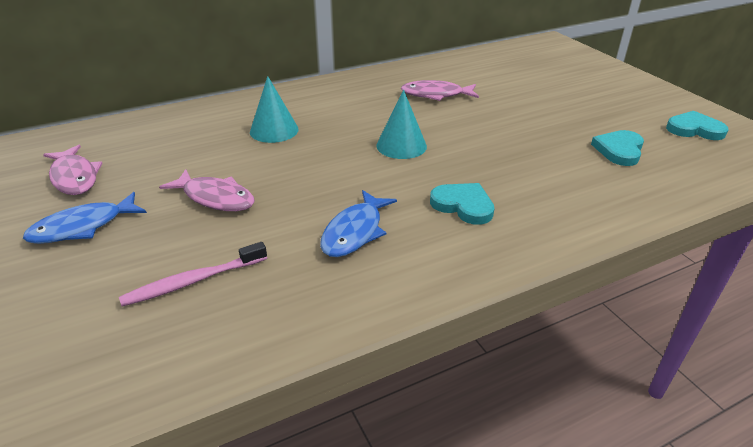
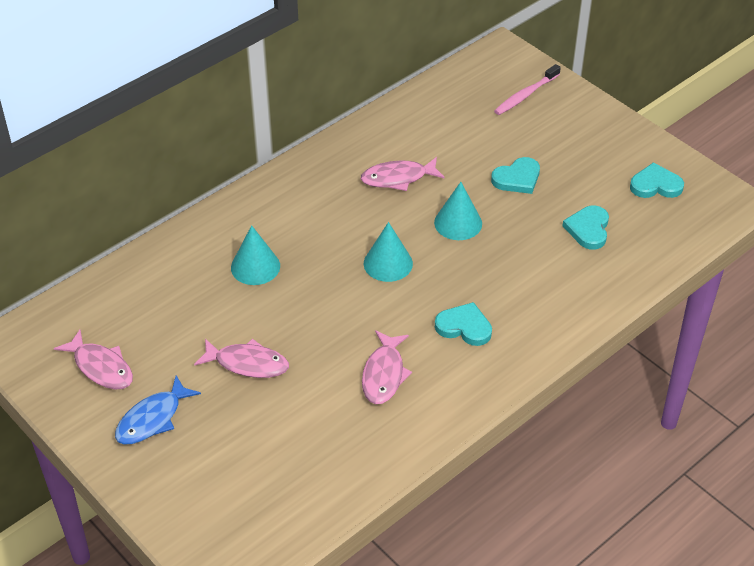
camera: 15 degrees left, 10 degrees up
(193, 281) = (279, 448): pink toothbrush -> pink toothbrush (525, 95)
(355, 232) = (384, 374): blue fish -> pink fish
(482, 128) = (458, 223): none -> turquoise cone
(549, 108) = (517, 178): none -> turquoise heart

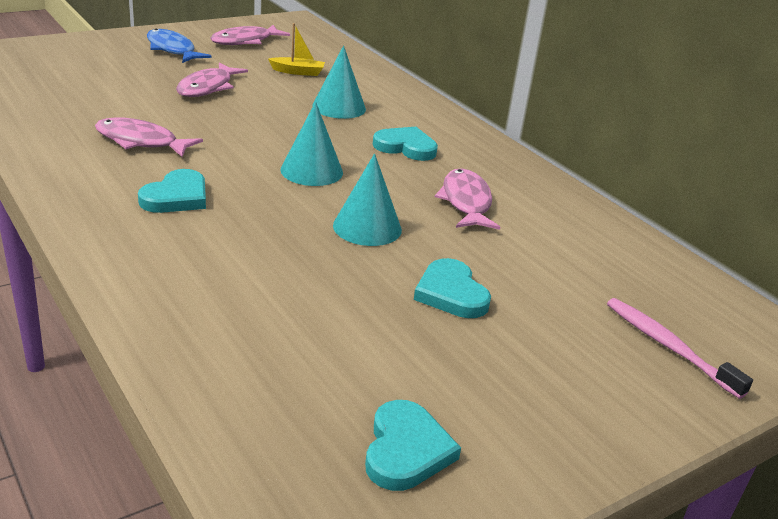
camera: 95 degrees right, 15 degrees down
(178, 309) = (298, 72): none -> yellow boat
(588, 229) = (313, 336): turquoise heart -> turquoise heart (406, 147)

